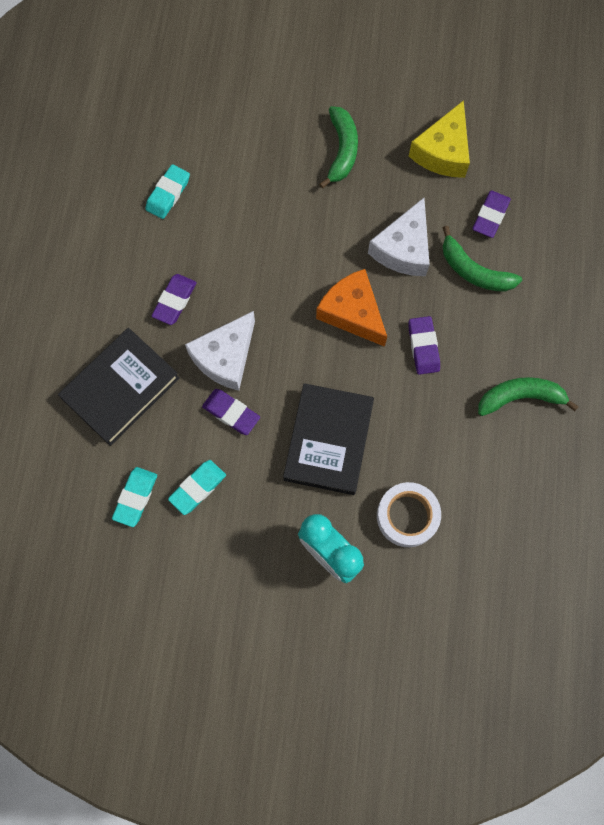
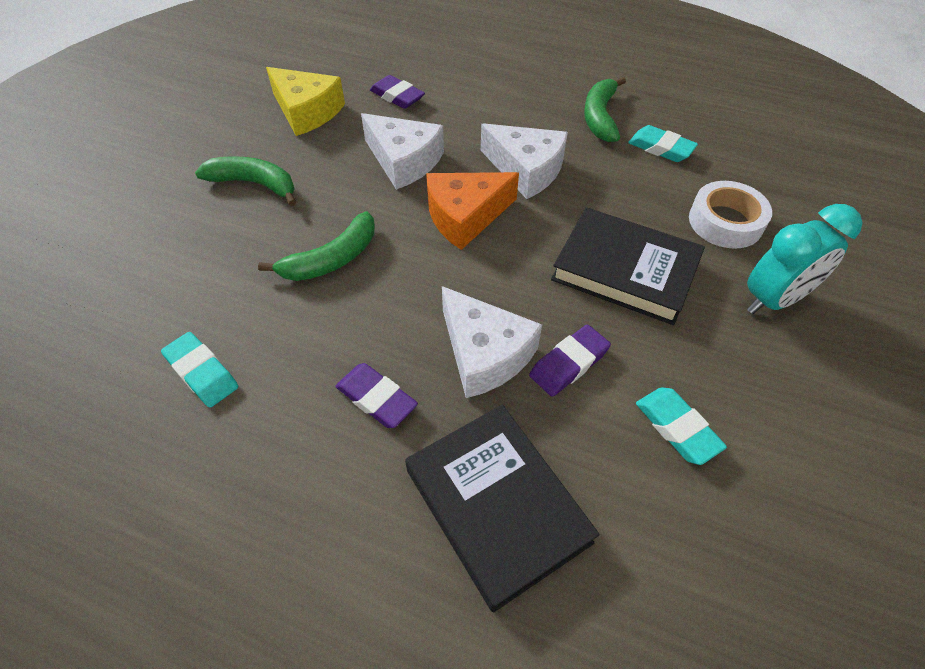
camera: 75 degrees left, 20 degrees down
(135, 497) = (687, 520): turquoise eraser -> turquoise eraser (661, 148)
(423, 347) = (526, 170): purple eraser -> white cheese
(474, 271) = (452, 118): green banana -> green banana (332, 259)

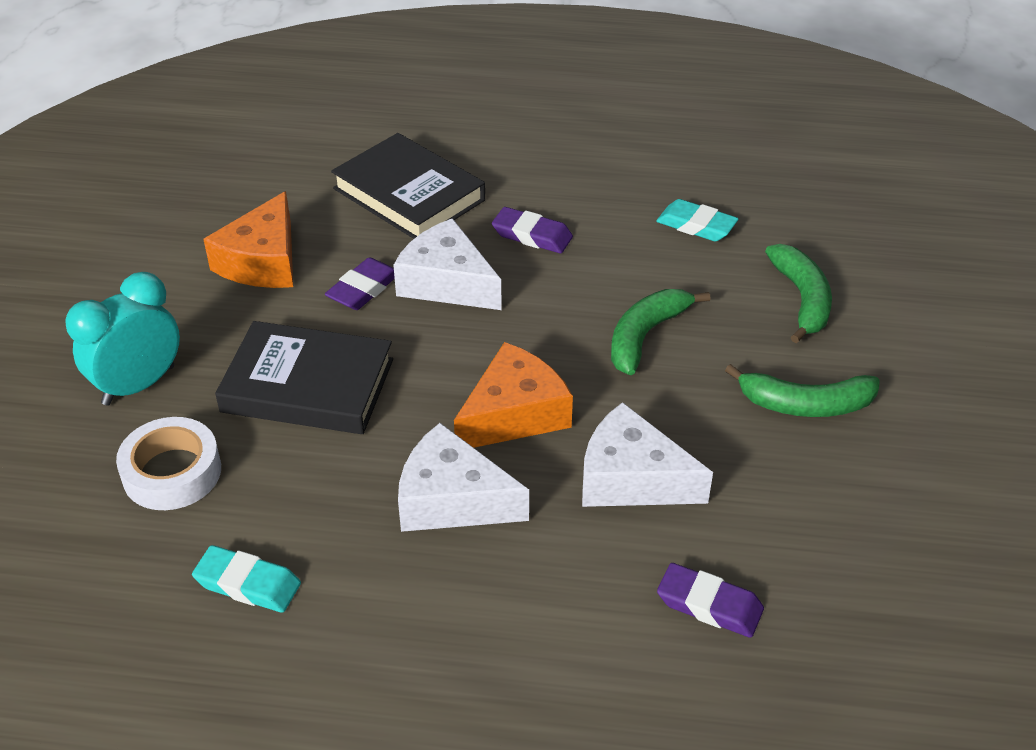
camera: 165 degrees right, 10 degrees down
(307, 111) = (832, 538): yellow cheese -> none
(600, 117) = (348, 632): green banana -> green banana (802, 299)
(677, 428) = (263, 261): turquoise eraser -> orange cheese

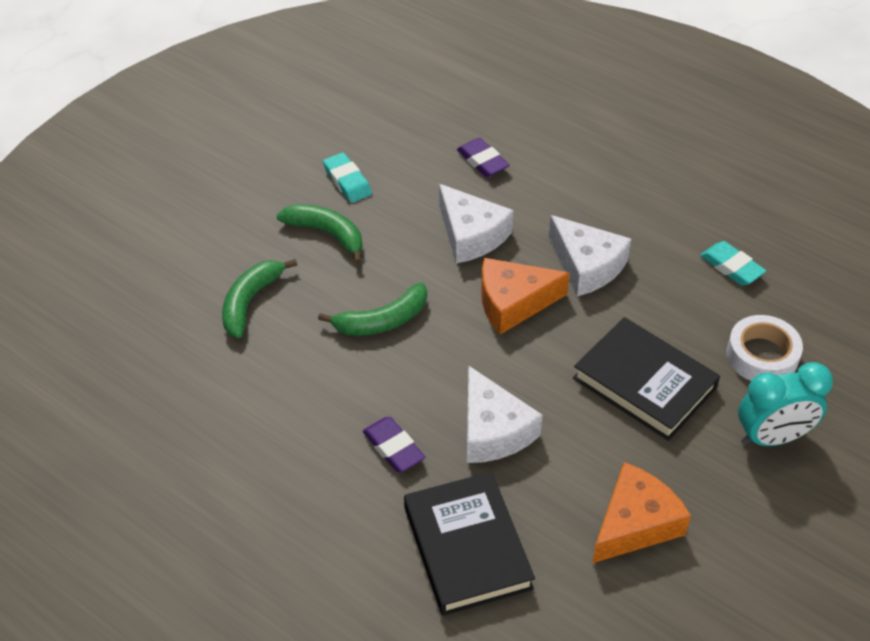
camera: 150 degrees left, 5 degrees up
(363, 289) = (562, 453): purple eraser -> none
(696, 225) = (258, 398): turquoise eraser -> turquoise eraser (347, 181)

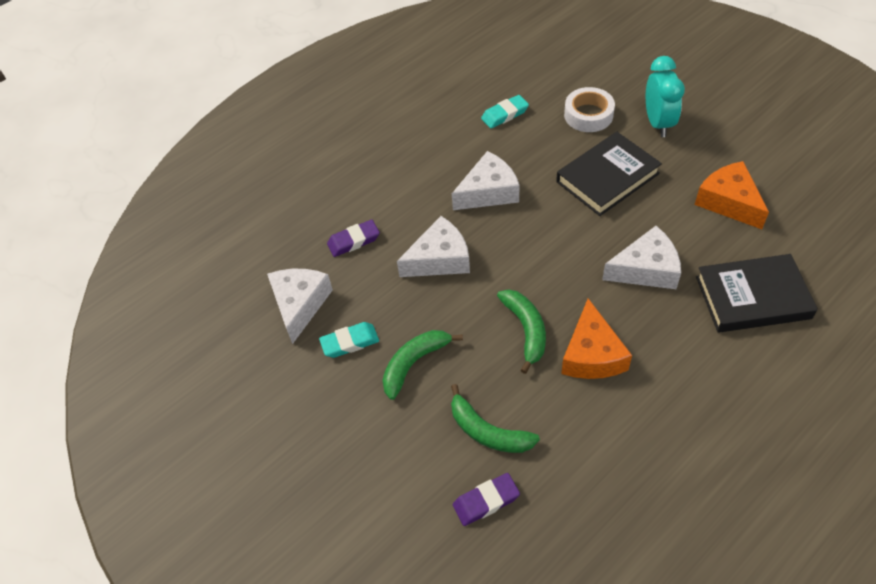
camera: 75 degrees left, 5 degrees up
(389, 136) = (300, 304): none -> white cheese
(393, 448) = (660, 334): purple eraser -> purple eraser (486, 501)
(513, 303) = (519, 241): orange cheese -> orange cheese (592, 354)

